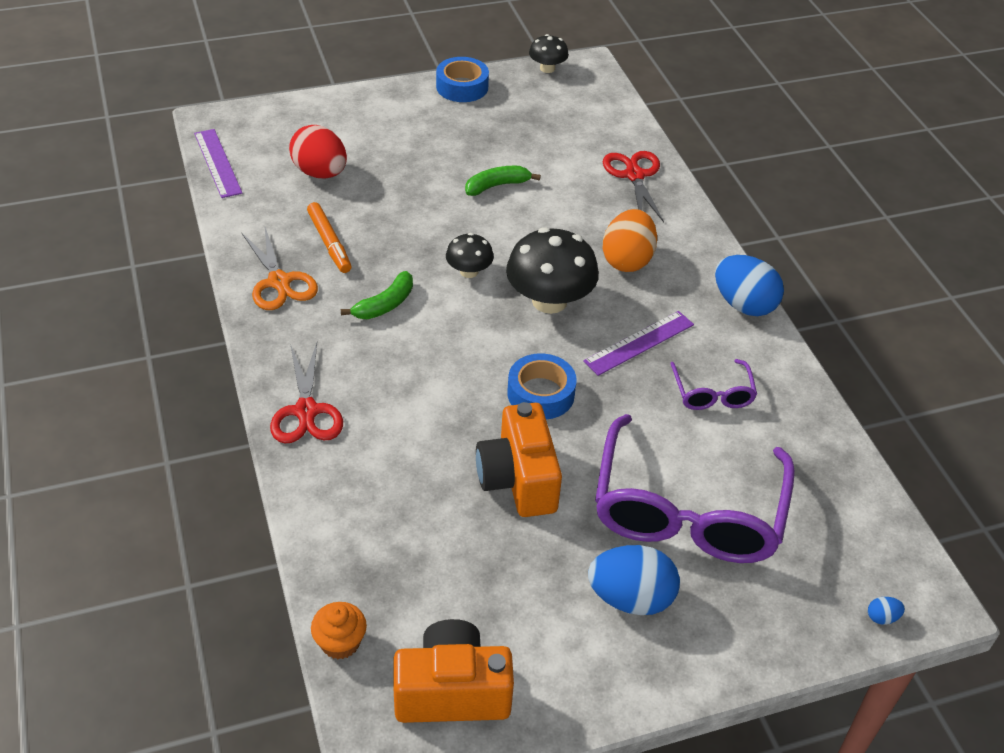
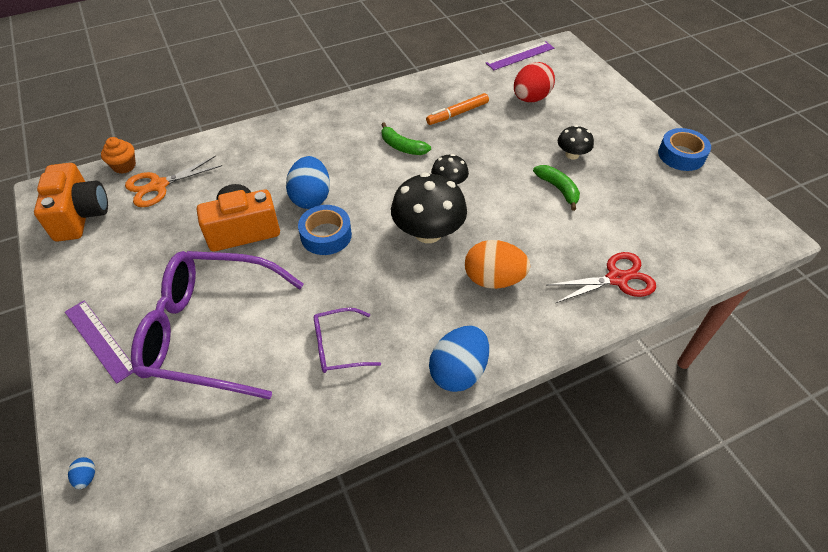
camera: 85 degrees right, 5 degrees up
(279, 282) = (412, 99): orange scissors -> orange scissors (159, 186)
(306, 411) = (299, 127): red scissors -> none
(547, 68) = (748, 205): black mushroom -> black mushroom (572, 154)
(630, 598) = (134, 299): blue egg -> blue egg (311, 197)
(639, 343) = (391, 292): purple ruler -> purple ruler (99, 340)

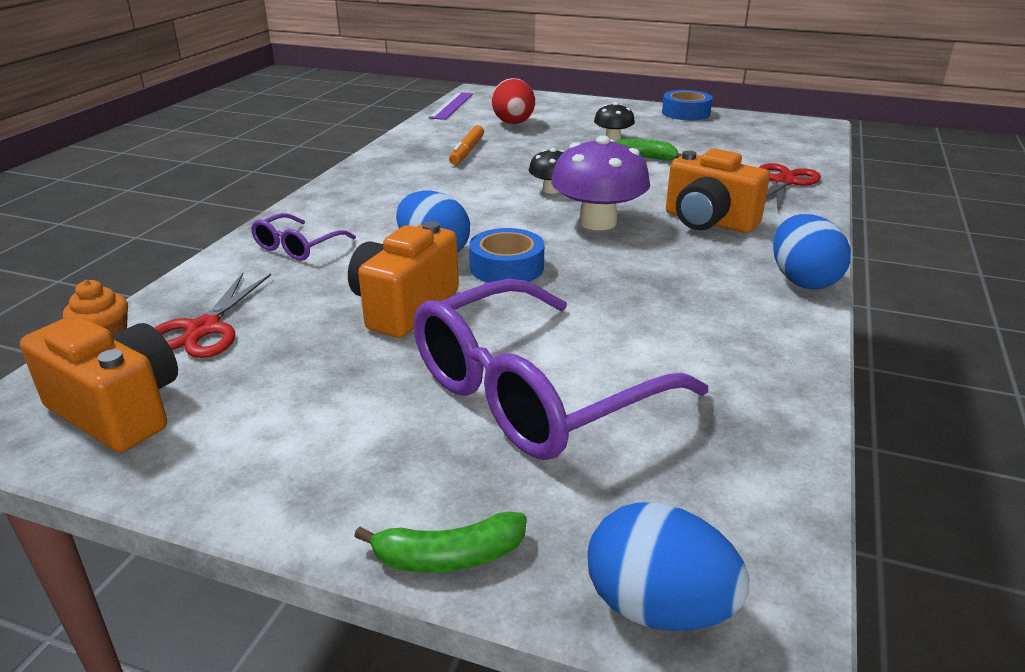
camera: 45 degrees left, 20 degrees down
(86, 477) = (658, 607): blue egg -> blue egg, size x2.49
(99, 340) = (403, 489): purple ruler -> none
(159, 186) = (204, 329): orange scissors -> red scissors
(338, 347) = (683, 324): purple glasses -> purple glasses (297, 247)
(402, 147) = (457, 187): green banana -> green banana (449, 557)
(428, 232) = (597, 222): black mushroom -> purple mushroom
(493, 279) = (708, 222): orange egg -> orange camera

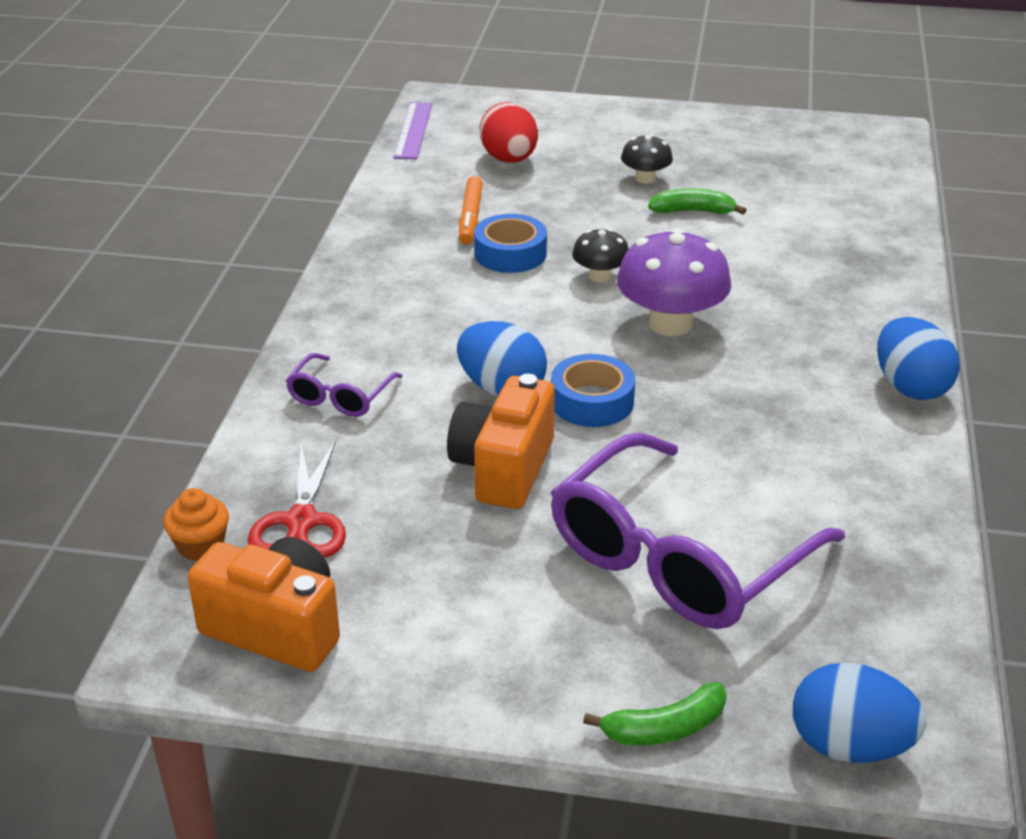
camera: 10 degrees left, 5 degrees up
(686, 113) = (723, 121): blue tape -> blue tape (510, 253)
(708, 222) = (794, 310): orange camera -> none
(784, 182) = (866, 237): red scissors -> none

